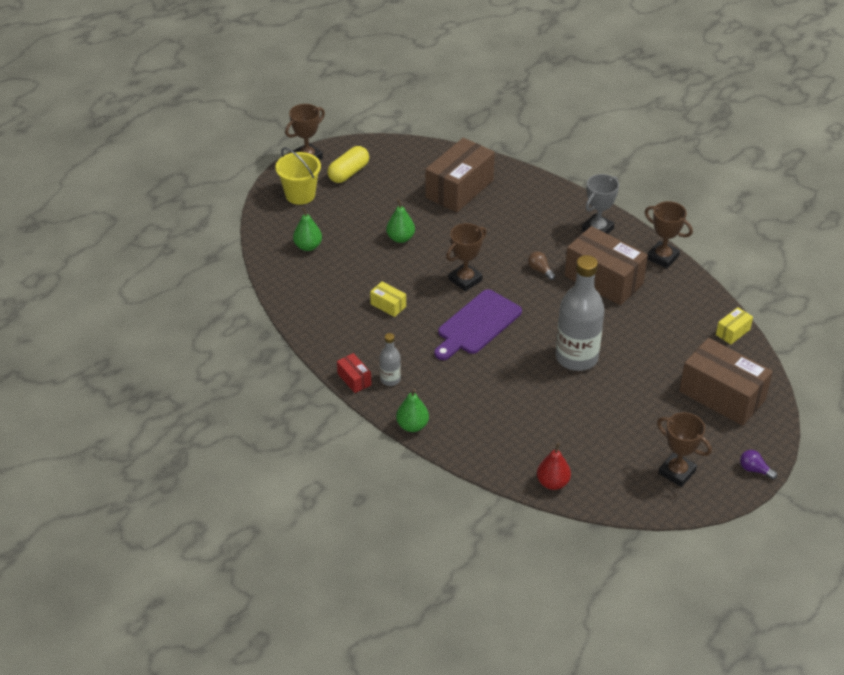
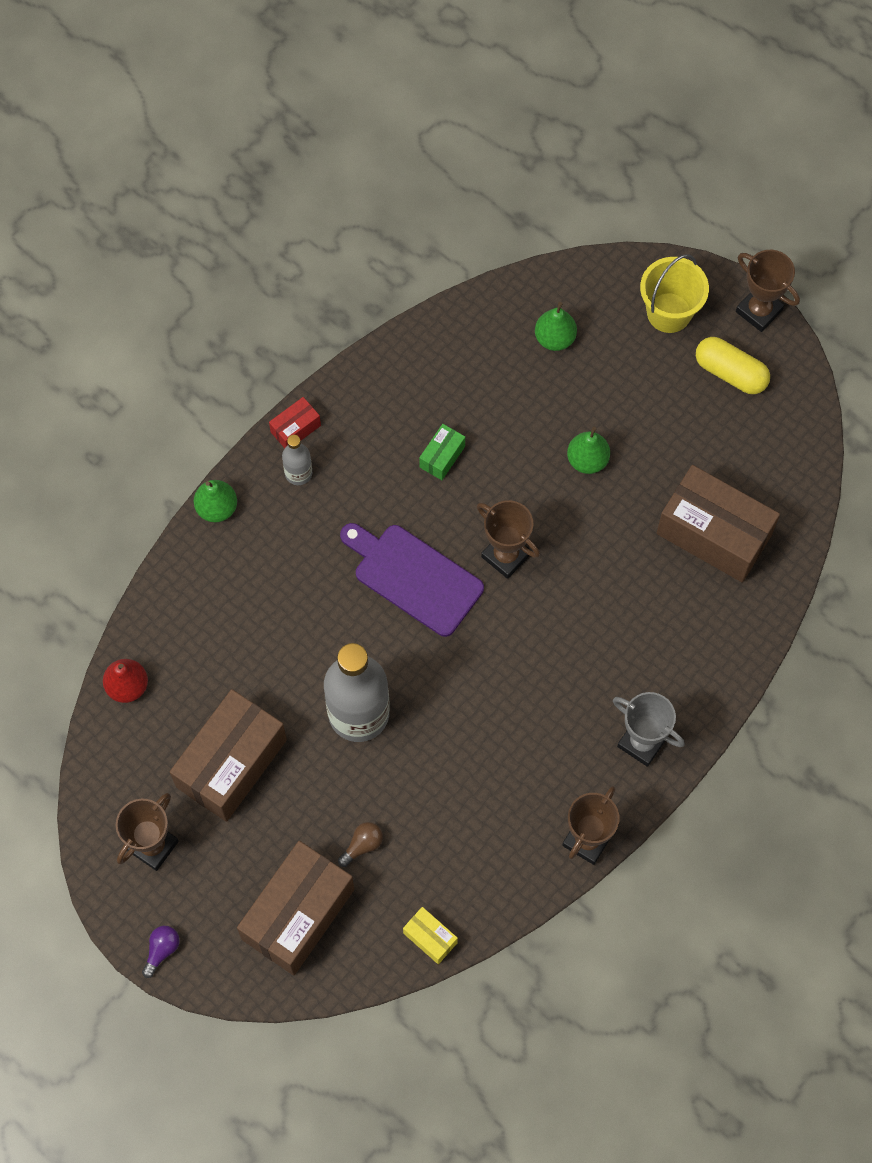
camera: 85 degrees right, 25 degrees up
(388, 305) = (442, 457): yellow box -> green box
(540, 270) = (538, 659): brown light bulb -> brown light bulb (362, 845)
(603, 280) = (526, 751): brown box -> brown box (231, 763)

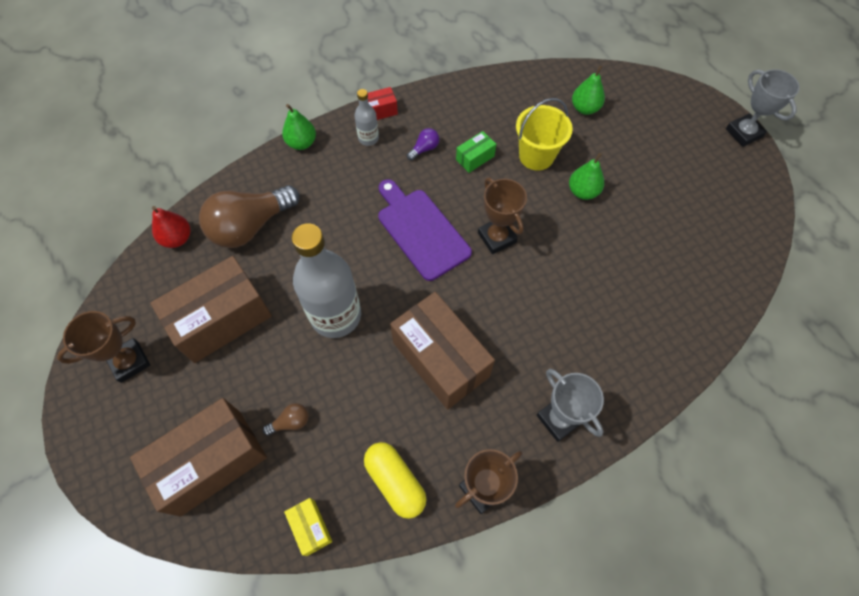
camera: 20 degrees right, 5 degrees down
(162, 950) = (88, 451): purple light bulb -> purple light bulb (424, 149)
(208, 641) = (250, 226): none -> brown light bulb
(669, 312) = (674, 116): yellow bucket -> yellow bucket (536, 156)
(714, 534) = (668, 273): brown box -> brown box (440, 359)
(730, 373) = (711, 166): yellow capsule -> yellow capsule (395, 482)
(759, 311) = (743, 133): brown trophy -> grey trophy

